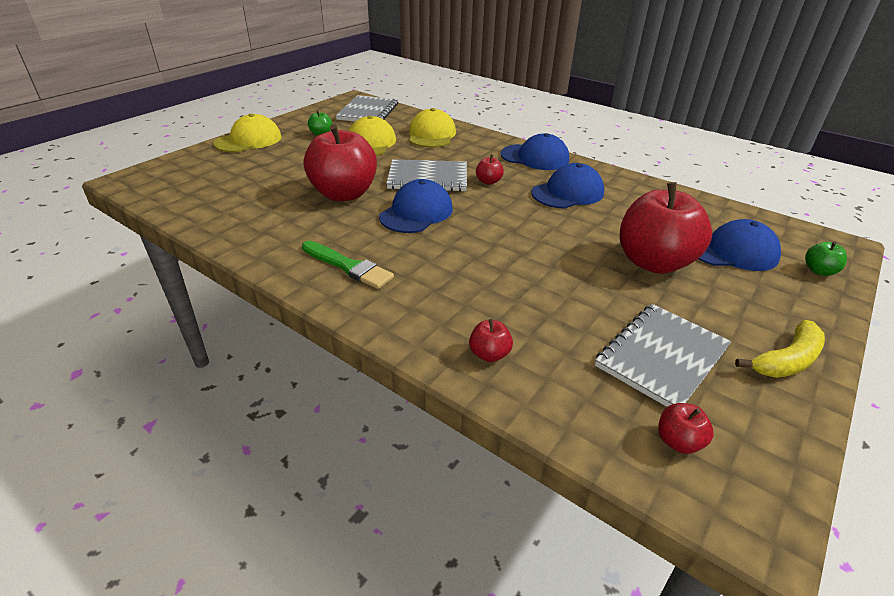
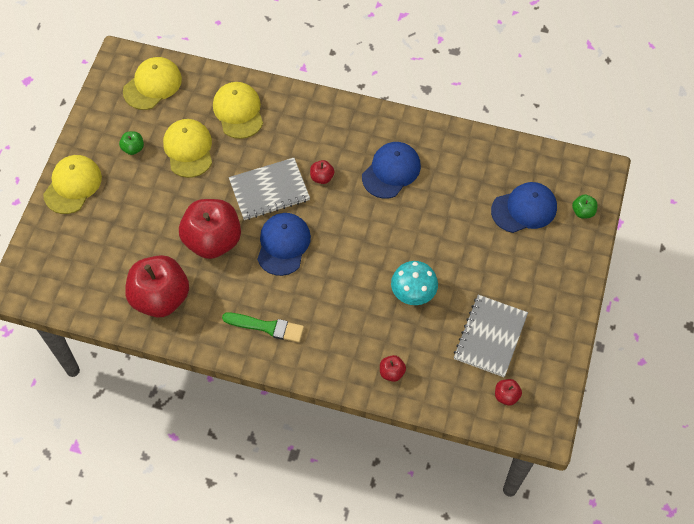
camera: 20 degrees left, 25 degrees up
(368, 112) = (152, 85): grey notebook -> yellow cap
(535, 157) = (347, 121): blue cap -> none
(556, 284) = (413, 293): none -> turquoise mushroom
(653, 262) = (472, 243): red apple -> red apple (160, 297)
(787, 360) = (560, 312): yellow banana -> none

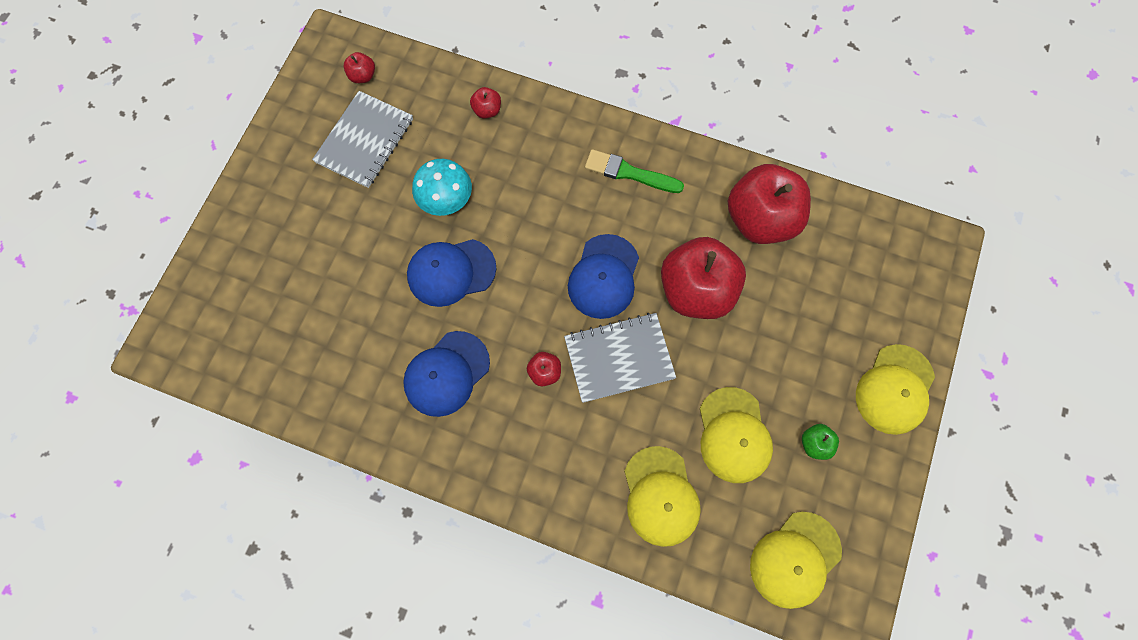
camera: 175 degrees left, 10 degrees up
(524, 209) = (278, 301): blue cap -> blue cap (451, 272)
(583, 212) = (202, 290): green apple -> none

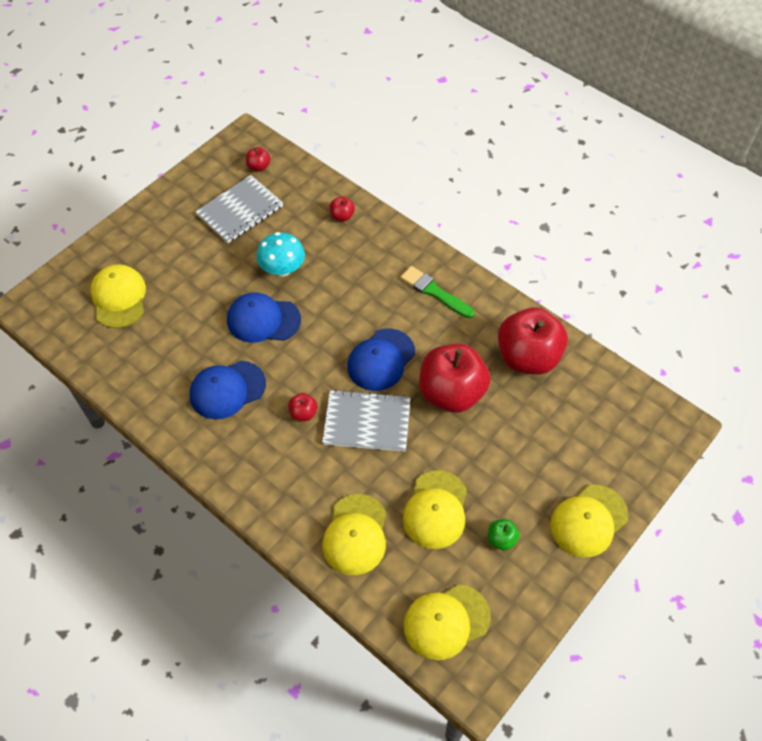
camera: 20 degrees right, 15 degrees down
(268, 301) = (119, 298): none -> yellow cap

